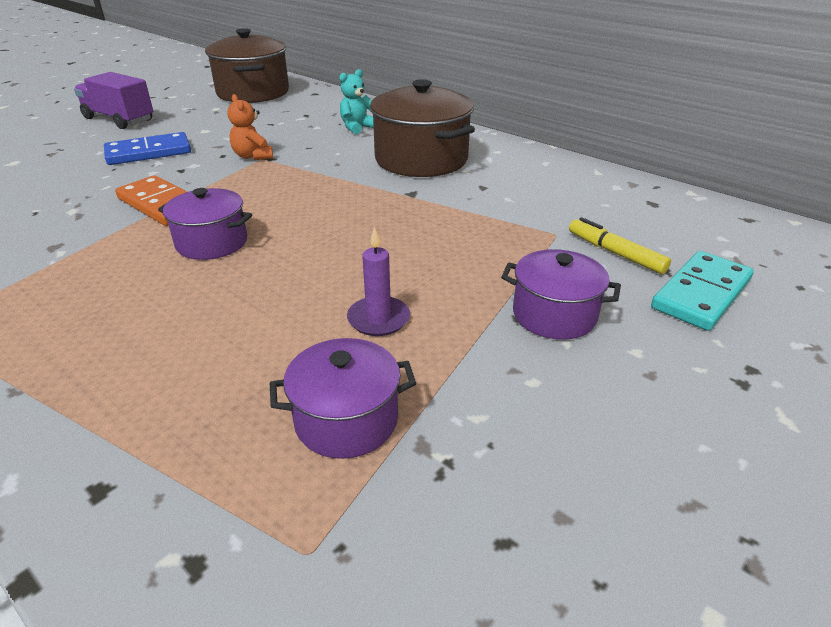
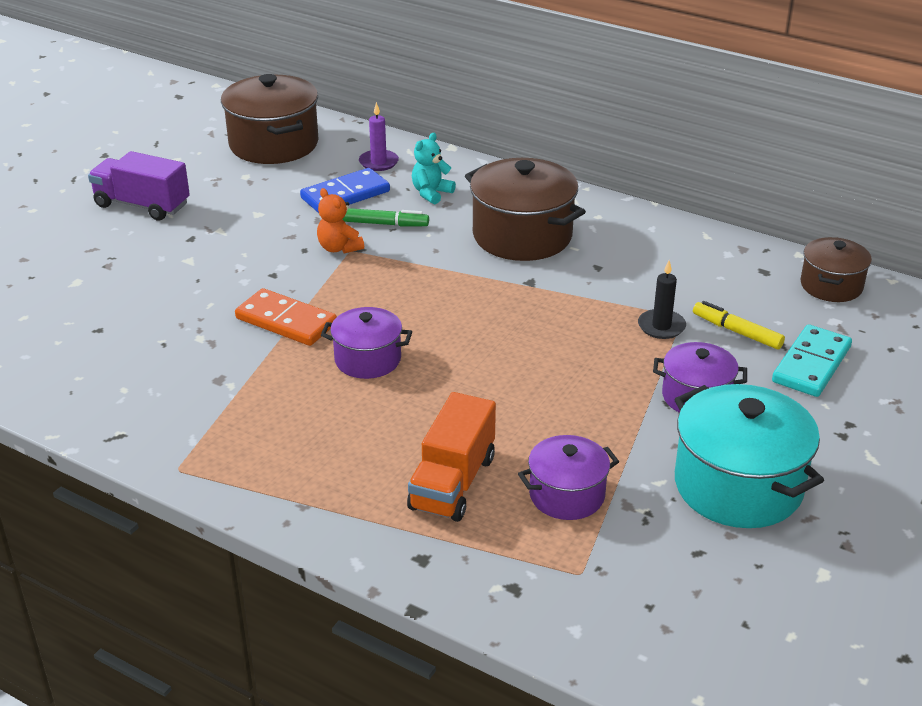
camera: 10 degrees left, 0 degrees up
(149, 152) = (219, 253): blue domino -> blue domino (345, 195)
(211, 384) = (452, 483): none -> orange truck
(305, 144) = (385, 224): none -> green marker
(378, 319) = (556, 416): purple candle -> purple candle (378, 162)
(532, 241) = (661, 326): none -> black candle
(587, 437) = (738, 486): none -> turquoise pot
(725, 221) = (831, 286): none -> brown pot

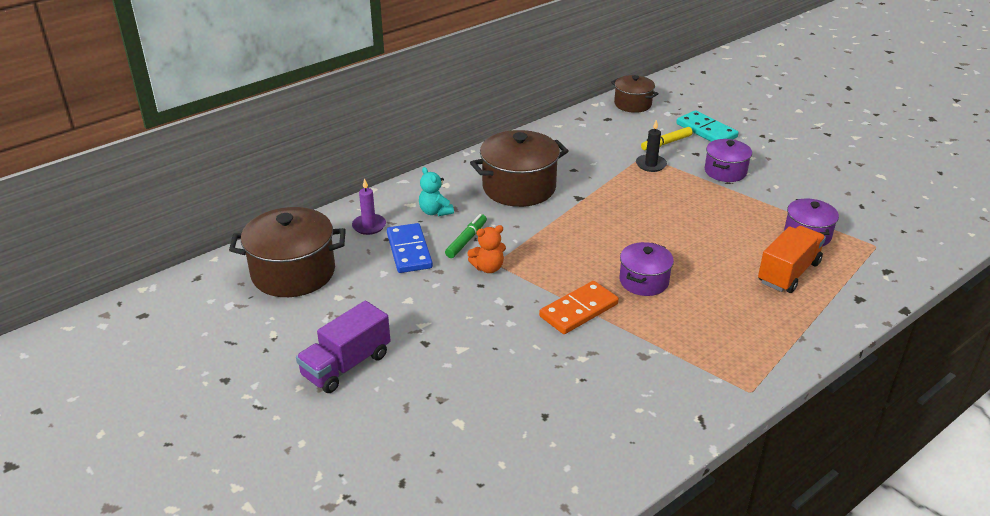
camera: 70 degrees left, 0 degrees up
(452, 483) = (788, 273): orange truck -> orange truck turned 90 degrees counterclockwise
(738, 486) = (808, 180): turquoise pot -> none

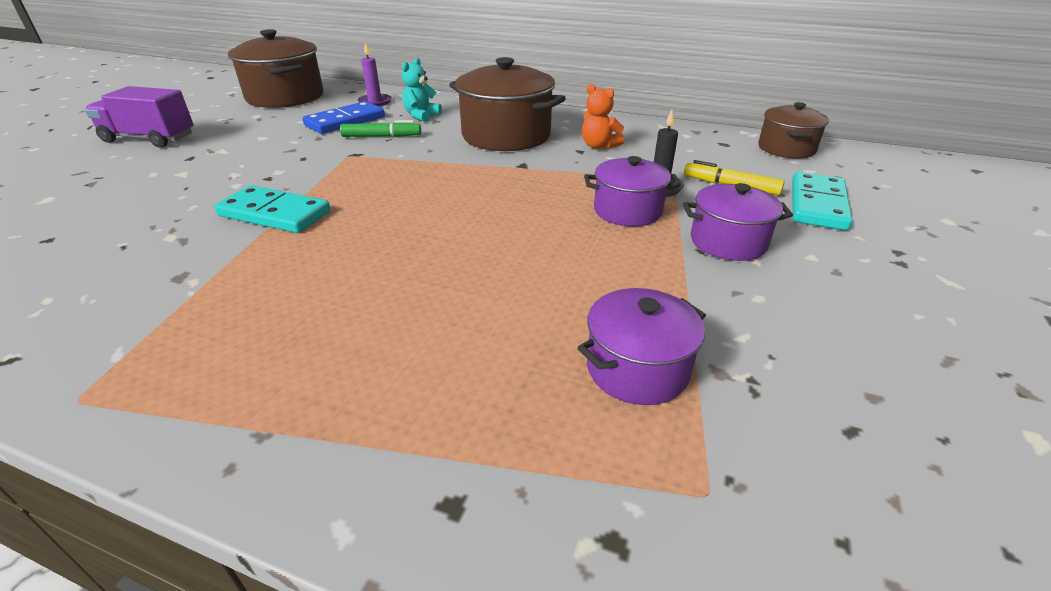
camera: 60 degrees right, 0 degrees up
(488, 268) = (337, 154): orange teddy bear -> orange teddy bear (598, 146)
(578, 310) = (275, 214): orange domino -> turquoise domino
(644, 281) = (364, 240): purple pot -> purple pot (627, 211)
(788, 273) = (481, 370): orange truck -> none

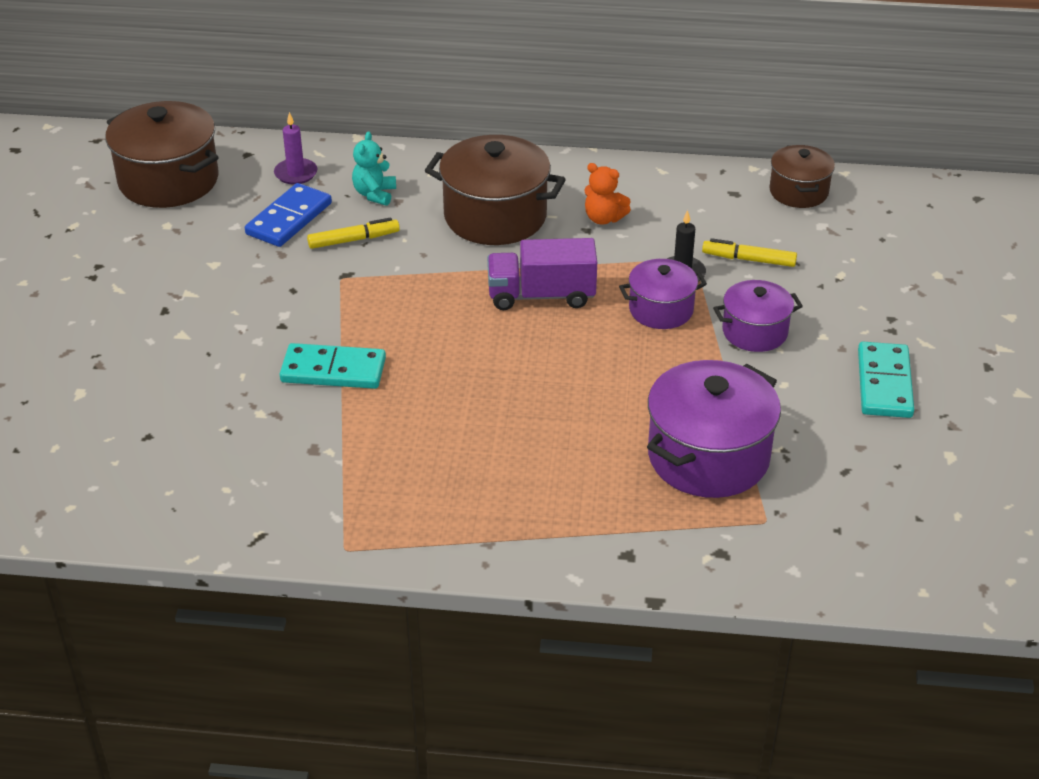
camera: 15 degrees left, 5 degrees up
(149, 139) = (80, 288): purple truck -> purple truck (541, 295)
(381, 136) = (353, 240): green marker -> yellow marker
(637, 368) = (708, 457): purple pot -> purple pot, size x1.71
(817, 205) = (829, 273): turquoise domino -> turquoise domino (884, 383)

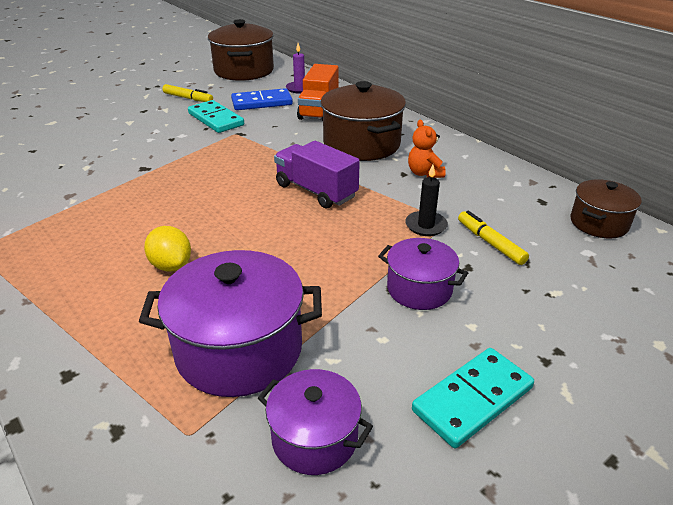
camera: 45 degrees right, 5 degrees down
(333, 370) = (151, 167): turquoise domino -> turquoise domino (216, 119)
(353, 240) = (272, 122): yellow marker -> yellow marker (188, 98)
(374, 194) = (319, 110): turquoise teddy bear -> orange truck
(546, 439) = (171, 265): none -> yellow lemon
(661, 310) = (375, 237): purple pot -> purple pot (314, 438)

